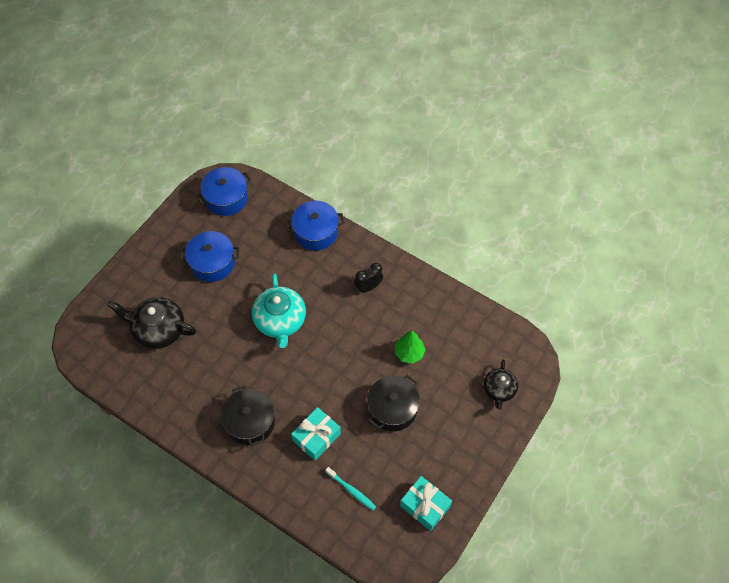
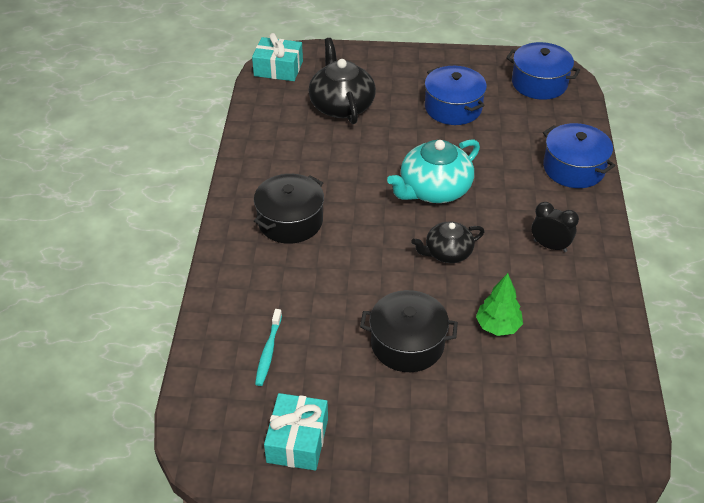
camera: 60 degrees right, 15 degrees down
(316, 437) = (314, 287): turquoise gift -> turquoise gift (278, 68)
(499, 390) = (531, 453): black teapot -> black teapot (447, 253)

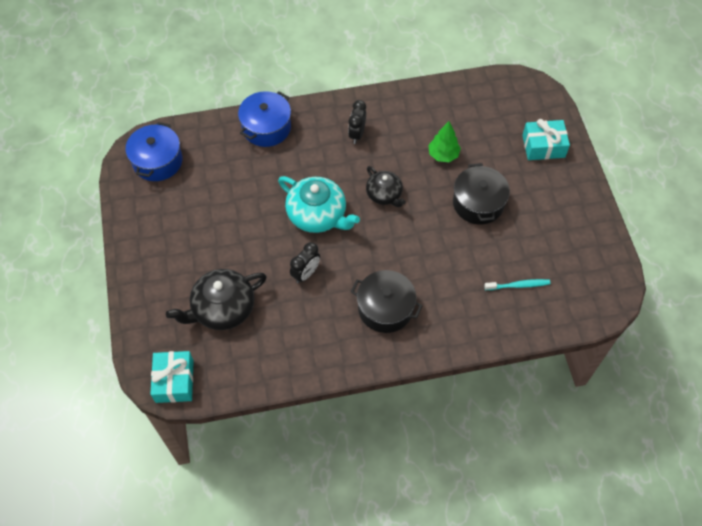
camera: 105 degrees left, 15 degrees up
(297, 440) = (579, 248): turquoise gift -> turquoise gift (543, 146)
(359, 168) = (306, 273): none -> black clock
(453, 108) = (207, 219): blue pot -> none

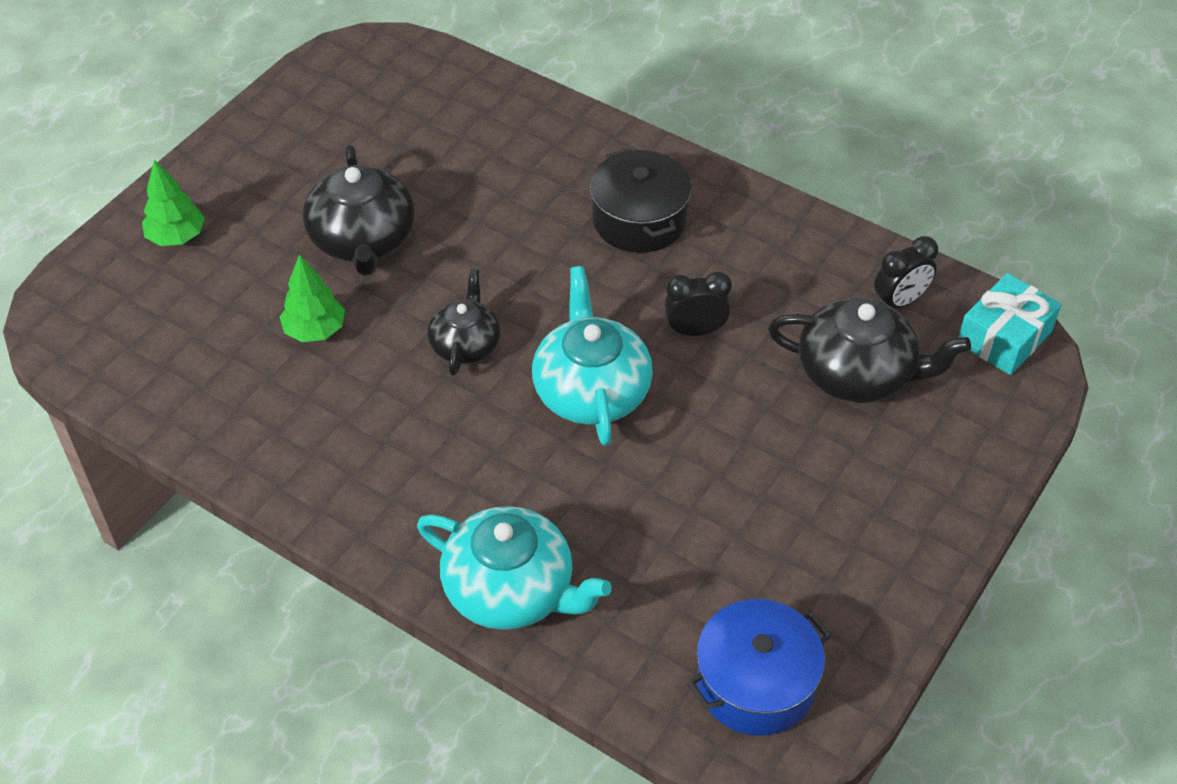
camera: 135 degrees left, 10 degrees down
(266, 127) = (511, 590): blue pot -> turquoise teapot
(357, 134) = (389, 459): black clock -> black clock (899, 301)
(478, 203) = (363, 240): black pot -> black teapot
(518, 285) = (450, 129): turquoise toothbrush -> none
(543, 146) = (177, 237): turquoise gift -> green tree

